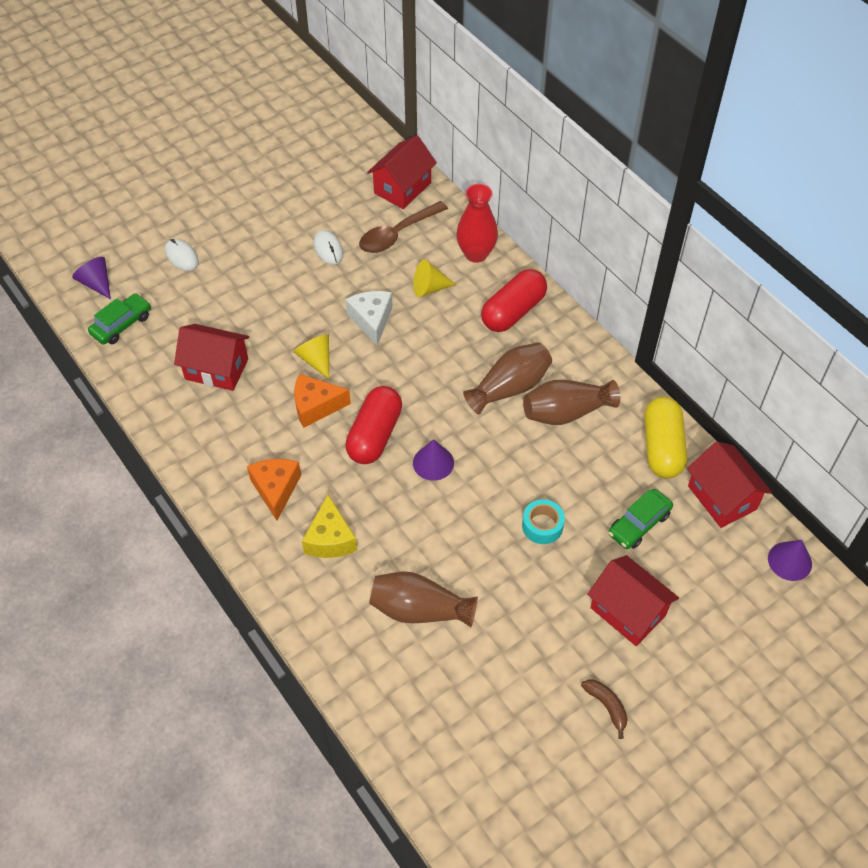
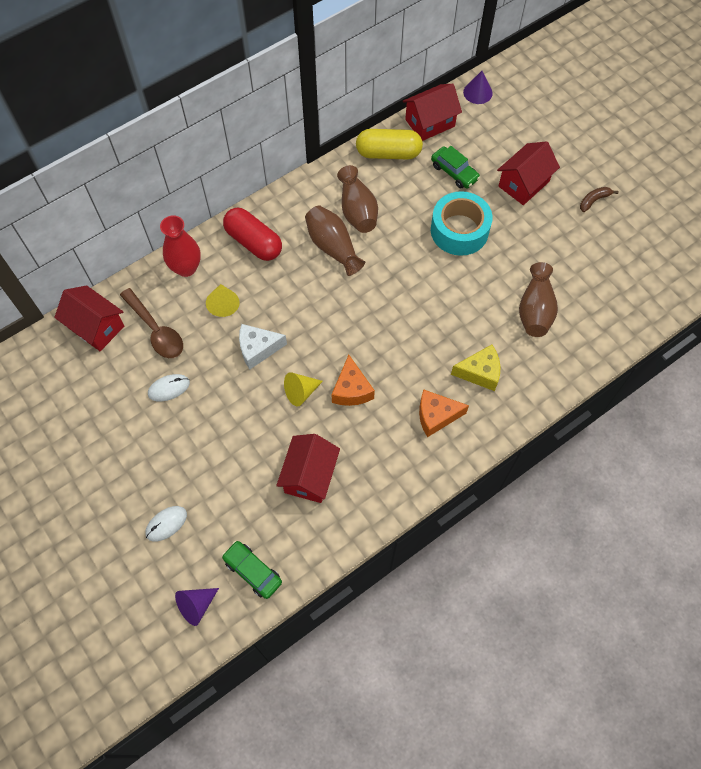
camera: 90 degrees left, 10 degrees up
(375, 435) = (380, 343): red capsule -> none
(433, 462) = (406, 301): purple cone -> none
(542, 526) = (459, 230): turquoise tape -> turquoise tape, size x1.91

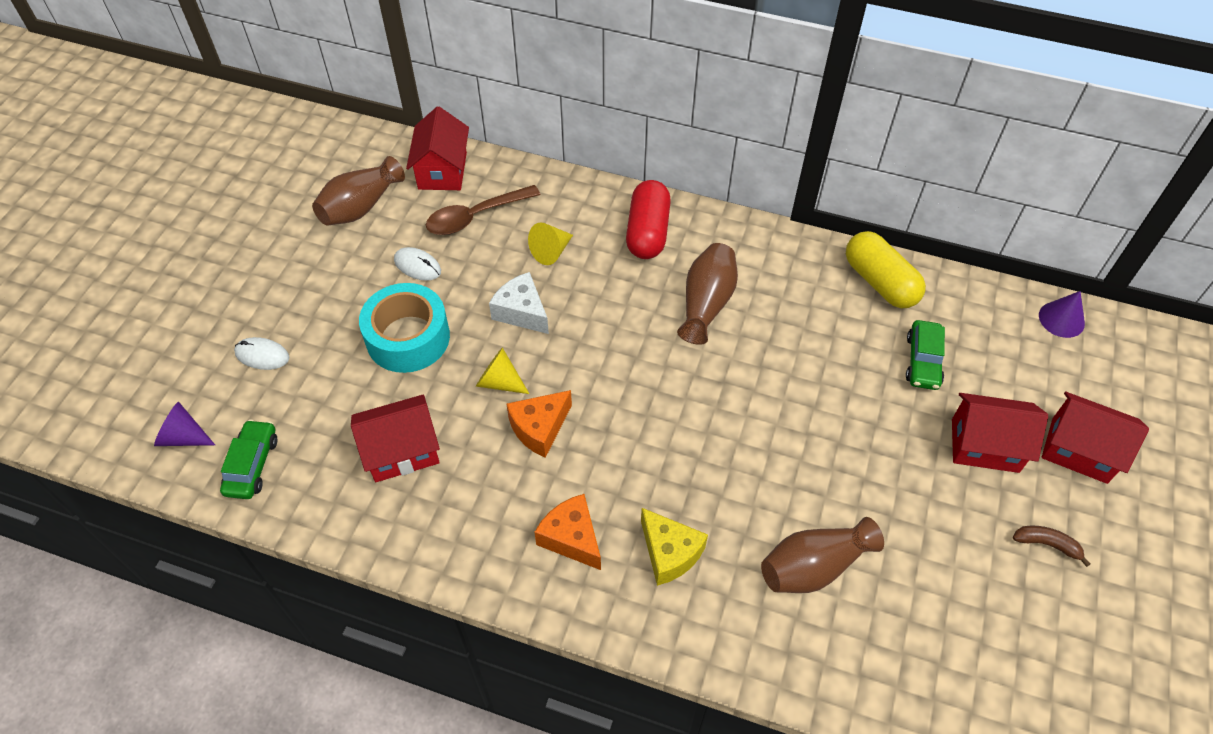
camera: 55 degrees right, 10 degrees down
(156, 330) = (475, 216): brown spoon -> brown spoon turned 45 degrees clockwise
(186, 268) = (567, 197): red vase -> none
(357, 210) = (775, 298): brown vase -> brown vase (360, 207)
(430, 123) = (964, 297): red house -> red house (1079, 450)
(459, 230) = (847, 414): turquoise tape -> turquoise tape (408, 338)

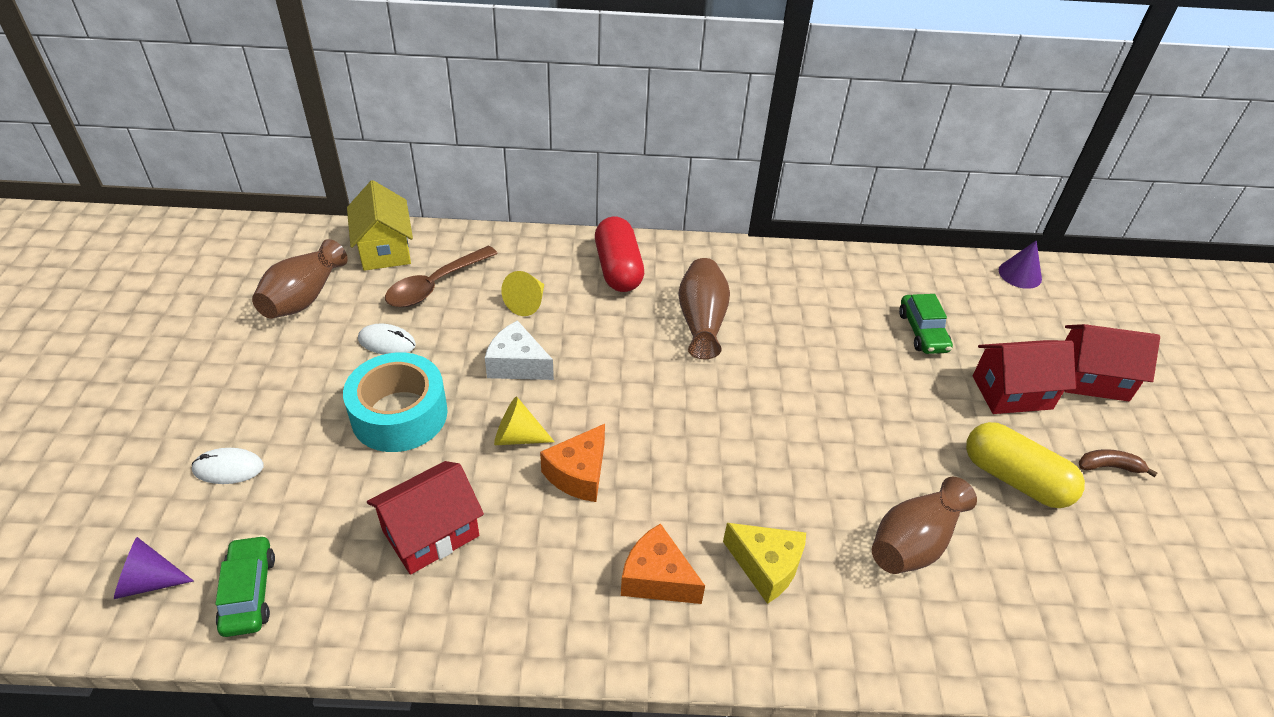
camera: 20 degrees left, 10 degrees down
(442, 171) = (385, 249): red house -> yellow house
(880, 282) = (853, 273): yellow capsule -> yellow capsule (1015, 479)

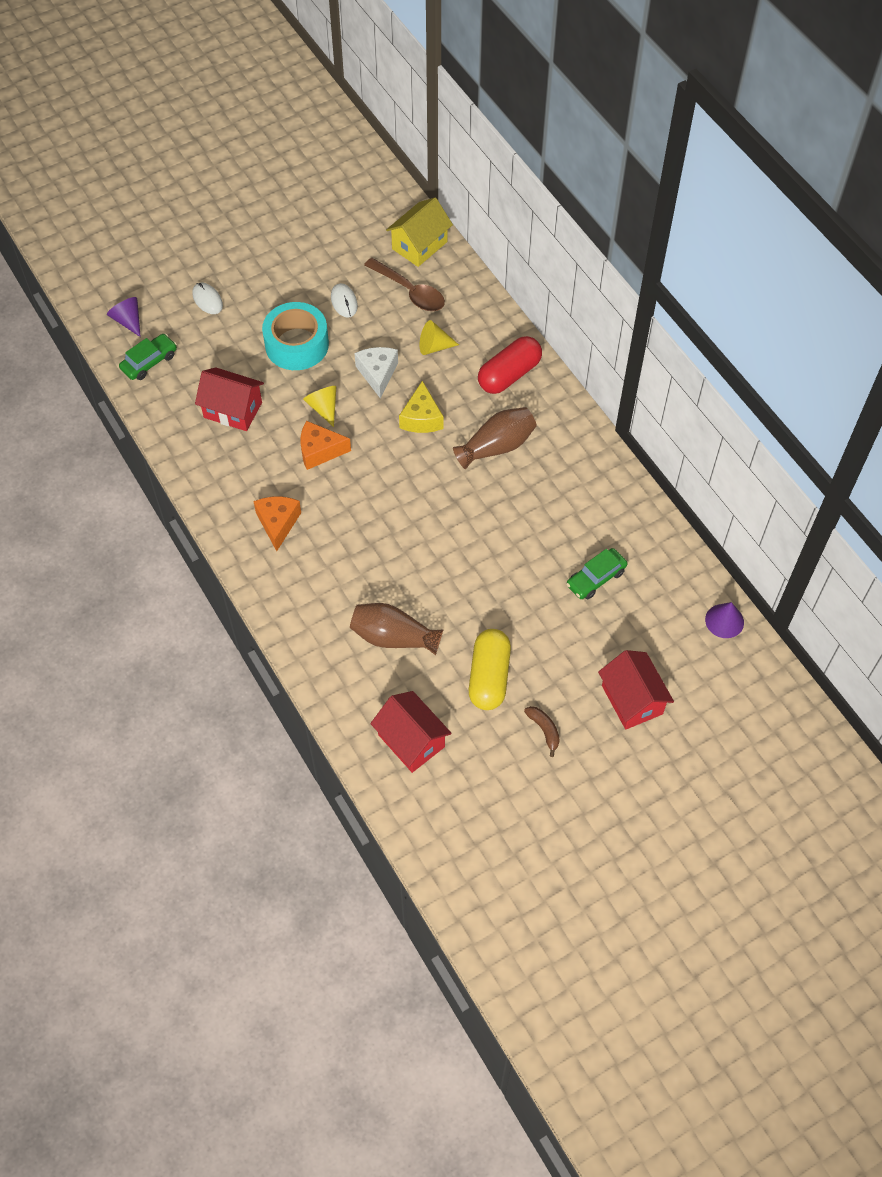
camera: 60 degrees right, 15 degrees up
(304, 298) = (345, 239): brown vase -> none
(435, 285) = (410, 291): brown spoon -> brown spoon turned 150 degrees counterclockwise
(766, 566) = (322, 570): yellow cheese -> yellow cheese (421, 418)
(1012, 392) = (574, 653): red house -> red house (411, 741)

